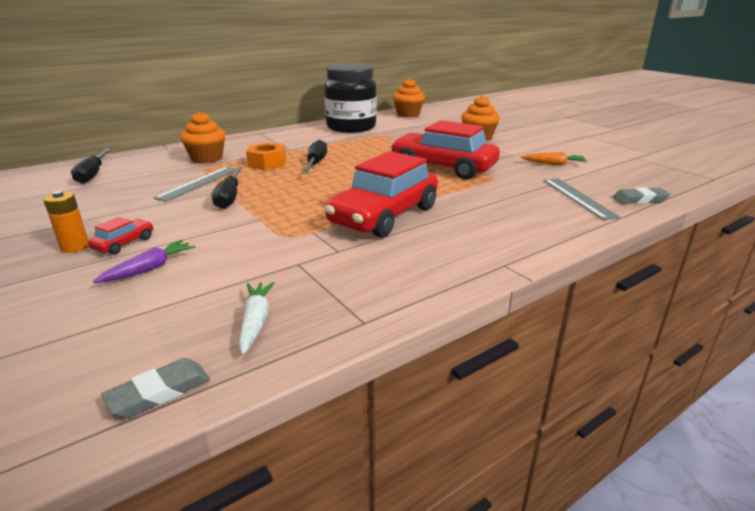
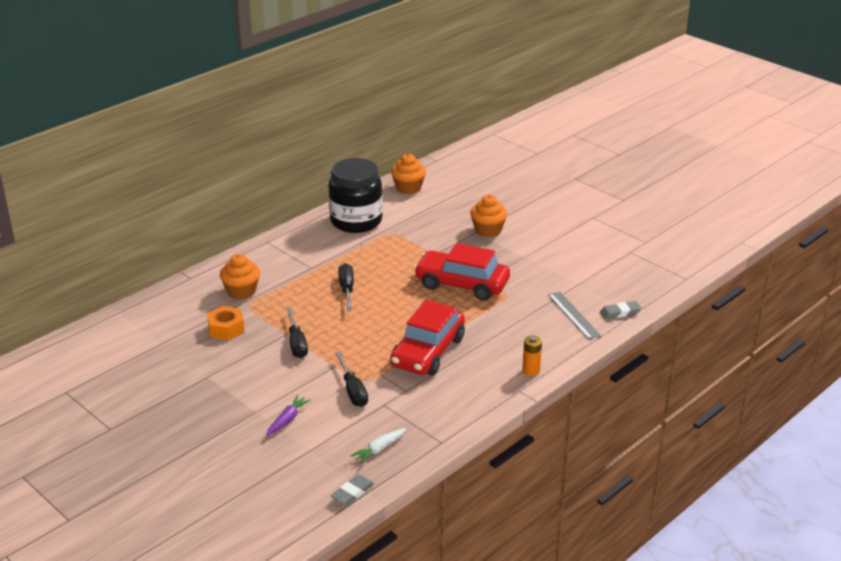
camera: 10 degrees left, 5 degrees up
(75, 247) = (219, 407): orange battery -> orange battery (531, 370)
(93, 174) = (155, 326): black screwdriver -> black screwdriver (353, 390)
(124, 243) = (251, 400): red car -> none
(198, 183) = (258, 328): grey ruler -> none
(255, 322) = (379, 449): white carrot -> white carrot turned 120 degrees counterclockwise
(267, 163) = (302, 293): orange nut -> orange nut (226, 329)
(553, 164) = (557, 269): orange carrot -> none

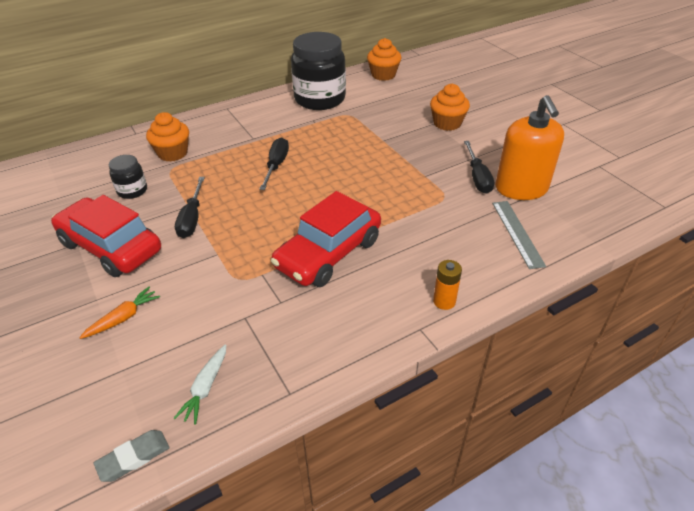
camera: 15 degrees right, 10 degrees up
(226, 329) = (132, 191): orange nut -> black jar
(287, 420) = (123, 318): purple carrot -> orange carrot
(353, 390) = (219, 291): black screwdriver -> black screwdriver (477, 177)
(379, 449) = (205, 388): white carrot -> white carrot turned 45 degrees counterclockwise
(462, 284) = (399, 177): red car -> red car (111, 247)
(569, 280) = (521, 188): none -> orange soap dispenser
(620, 312) = (575, 239): grey eraser -> none

